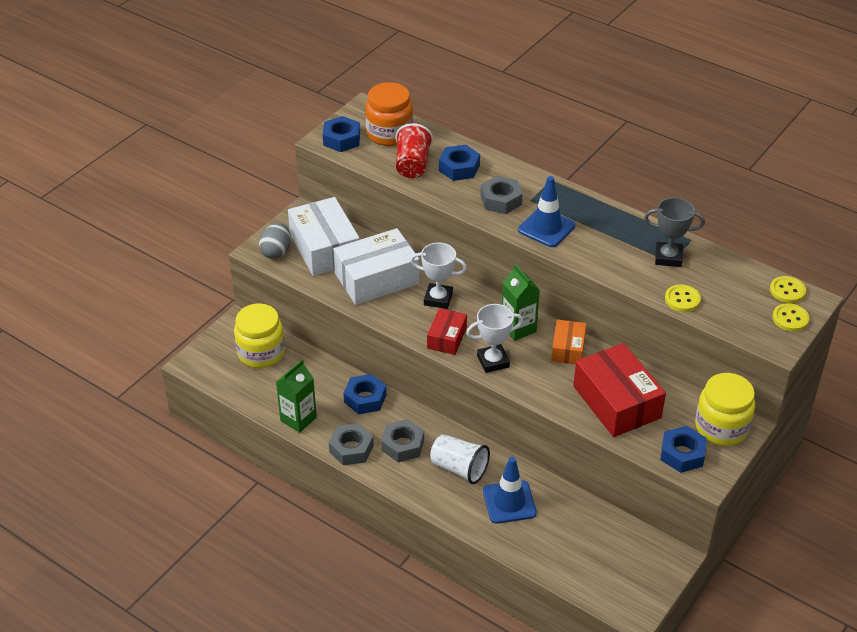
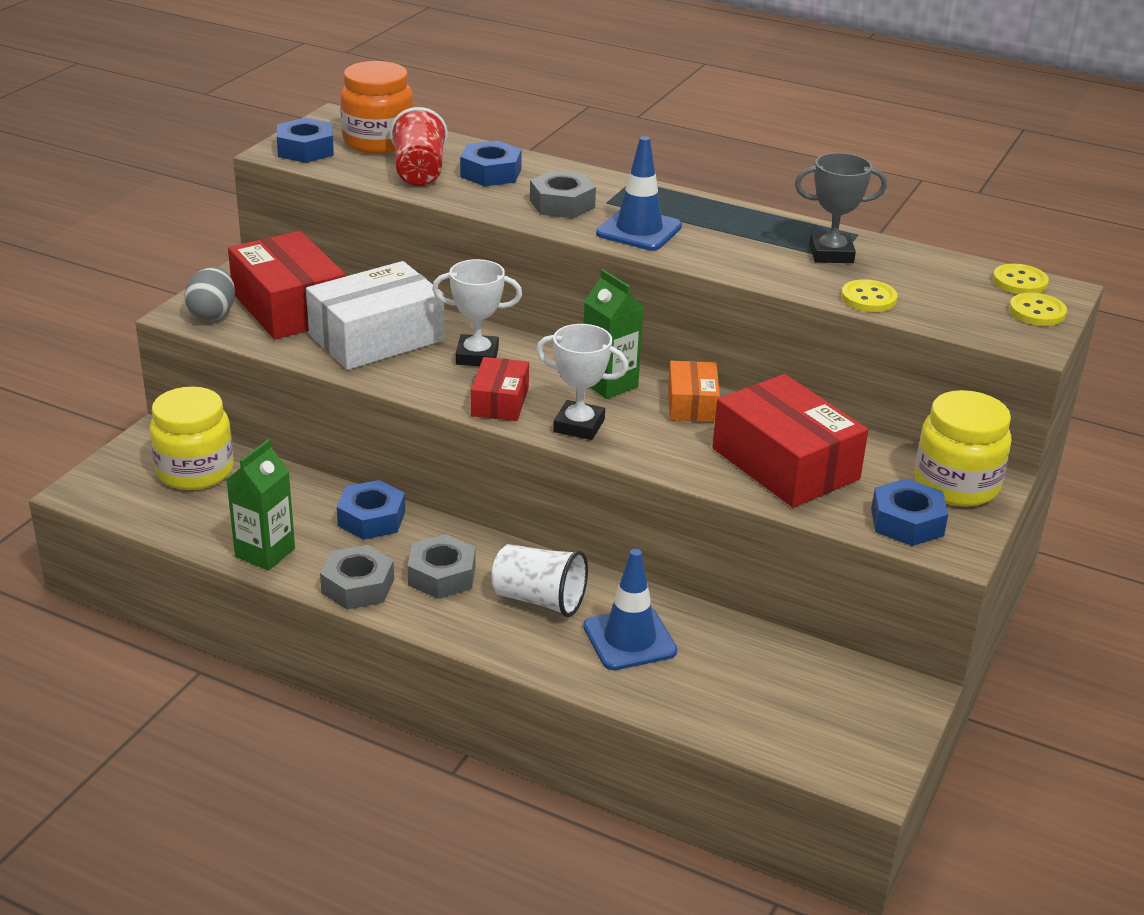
camera: 10 degrees left, 10 degrees down
(325, 248) = (289, 307): white box -> red box
(493, 361) = (579, 426): white trophy -> white trophy turned 45 degrees clockwise

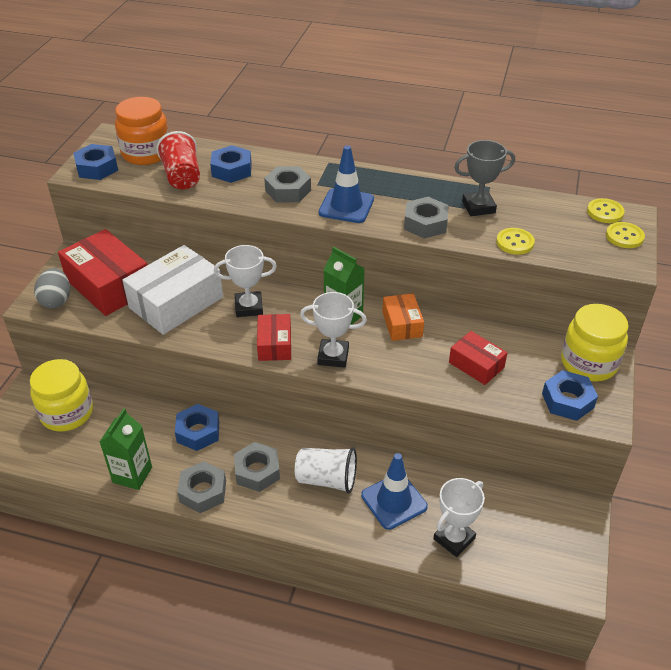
camera: 10 degrees left, 10 degrees up
(704, 695) = (454, 539): none -> white trophy
(745, 262) = (425, 223): none -> grey nut
(785, 464) = (476, 365): red box -> red box, size x0.55

